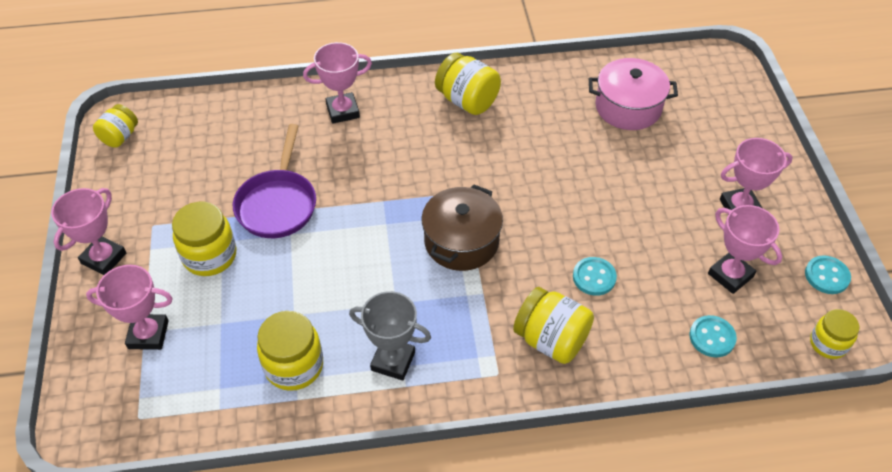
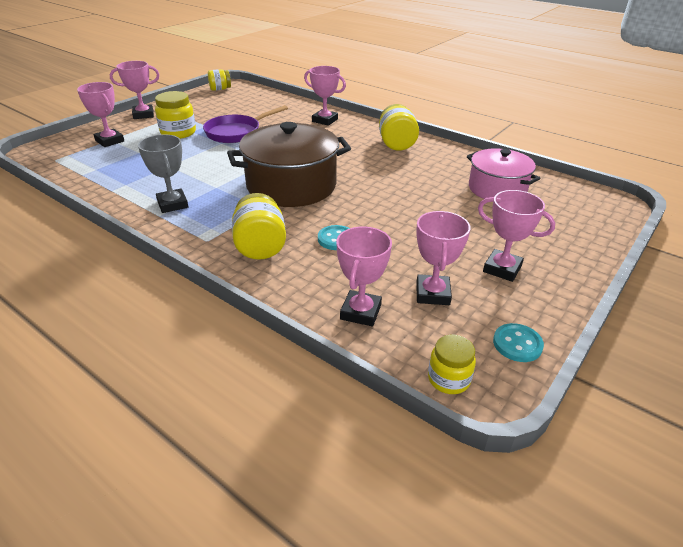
camera: 45 degrees right, 15 degrees down
(294, 366) = (134, 180): yellow jar -> none
(461, 241) = (291, 186): brown pot -> brown pot, size x1.56
(712, 337) = (361, 312): turquoise button -> pink trophy

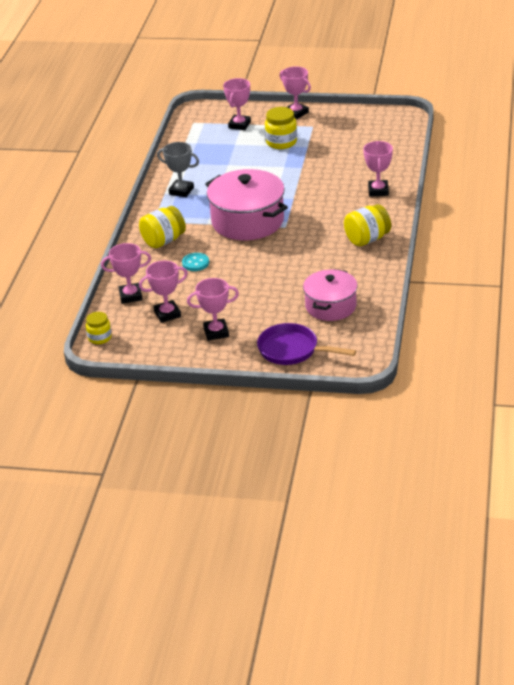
camera: 65 degrees right, 0 degrees up
(173, 204) = (181, 191): grey trophy -> grey trophy turned 75 degrees clockwise
(220, 89) = (388, 116): yellow jar -> none
(236, 132) = (308, 164): purple pan -> purple pan (292, 350)
(291, 186) = (247, 221): brown pot -> pink pot
(502, 269) = (216, 332): pink trophy -> pink trophy turned 75 degrees clockwise
(517, 344) = (144, 353): turquoise button -> none

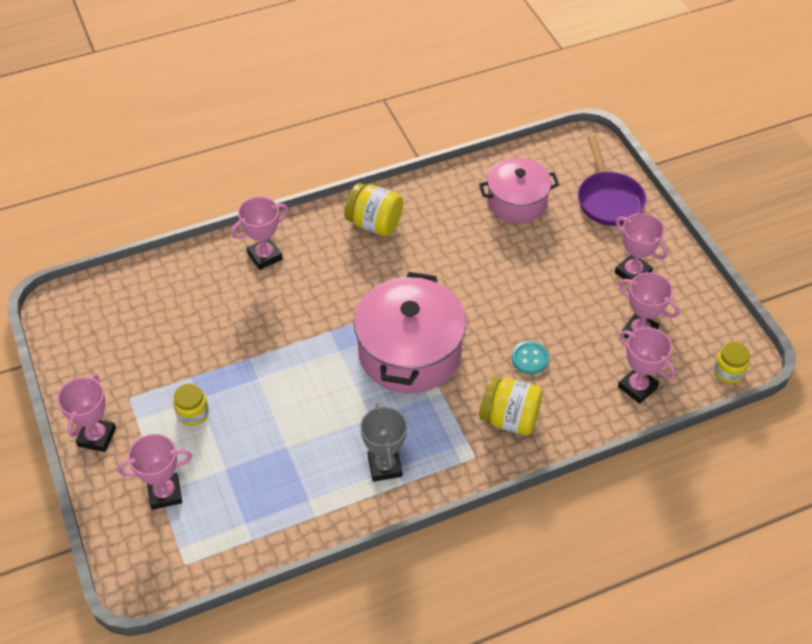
camera: 125 degrees left, 15 degrees up
(281, 142) = (193, 413): yellow jar -> yellow jar, size x0.64

